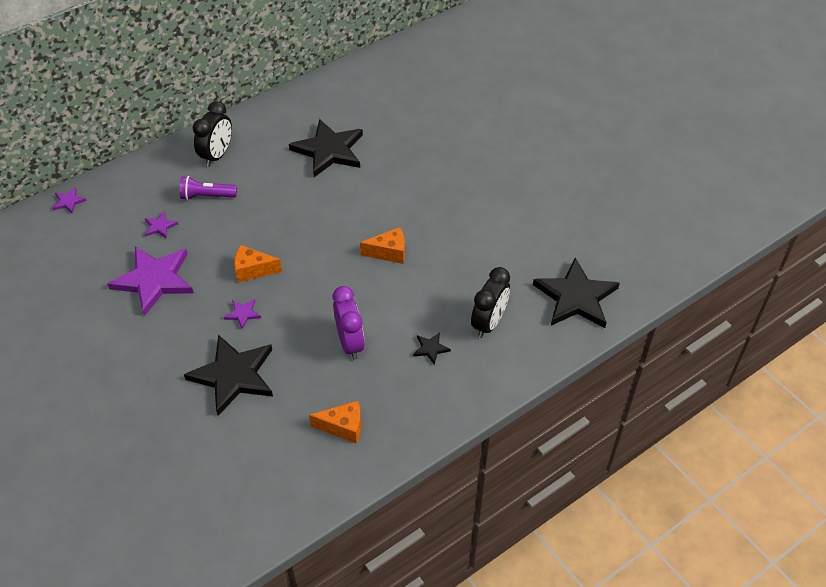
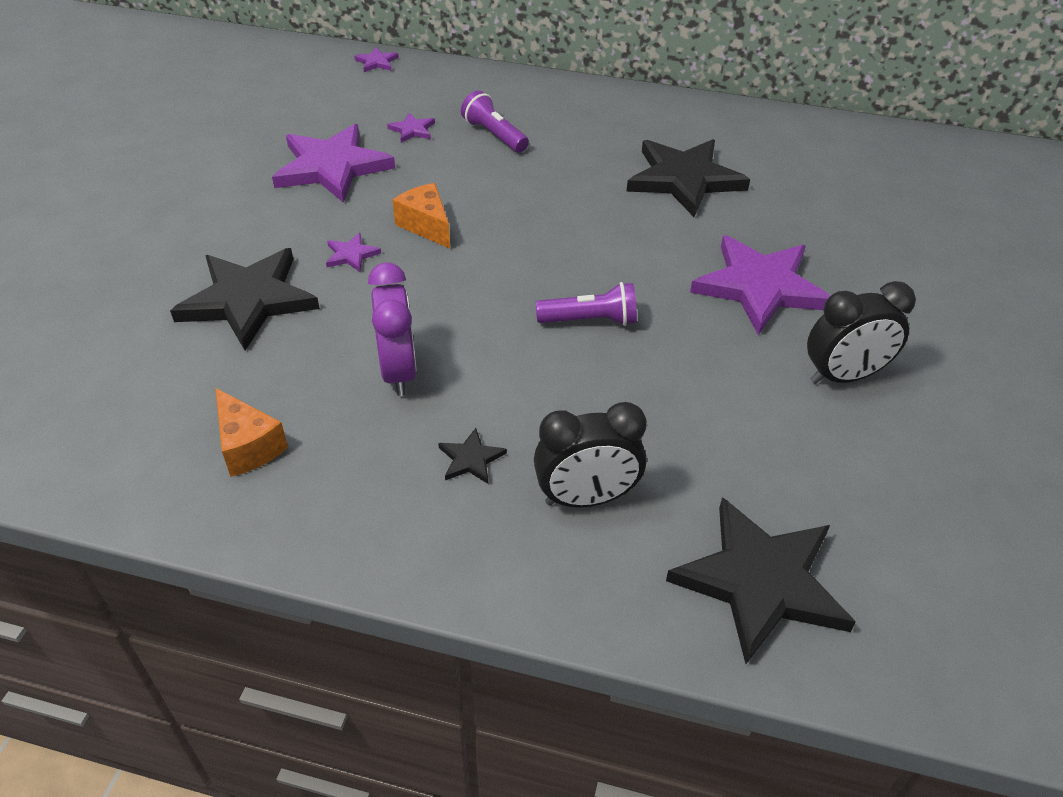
camera: 50 degrees right, 5 degrees down
(217, 155) = (561, 110): black clock -> black clock (844, 376)
(350, 343) = (398, 371): purple clock -> purple clock turned 45 degrees counterclockwise
(389, 252) = (590, 320): orange cheese -> purple flashlight
(429, 180) = (759, 287): none -> purple star

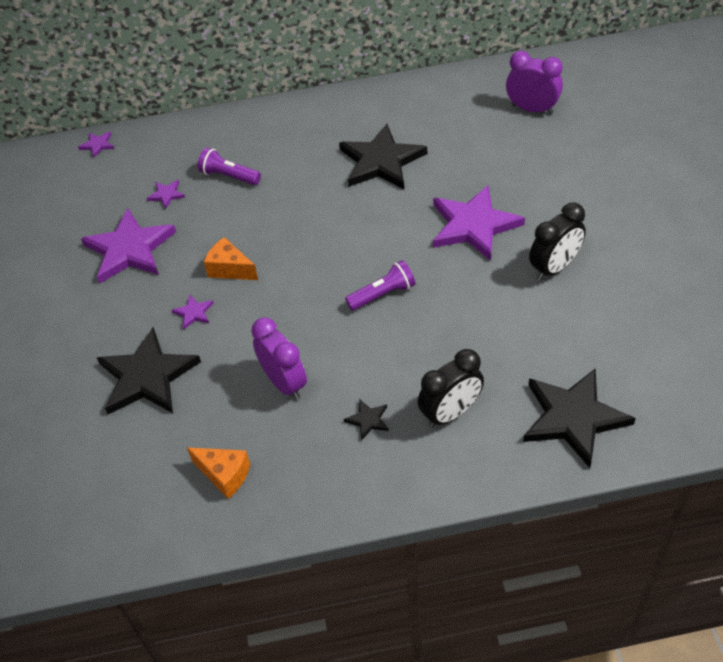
camera: 20 degrees left, 5 degrees up
(916, 188) = (532, 109): none -> purple clock

